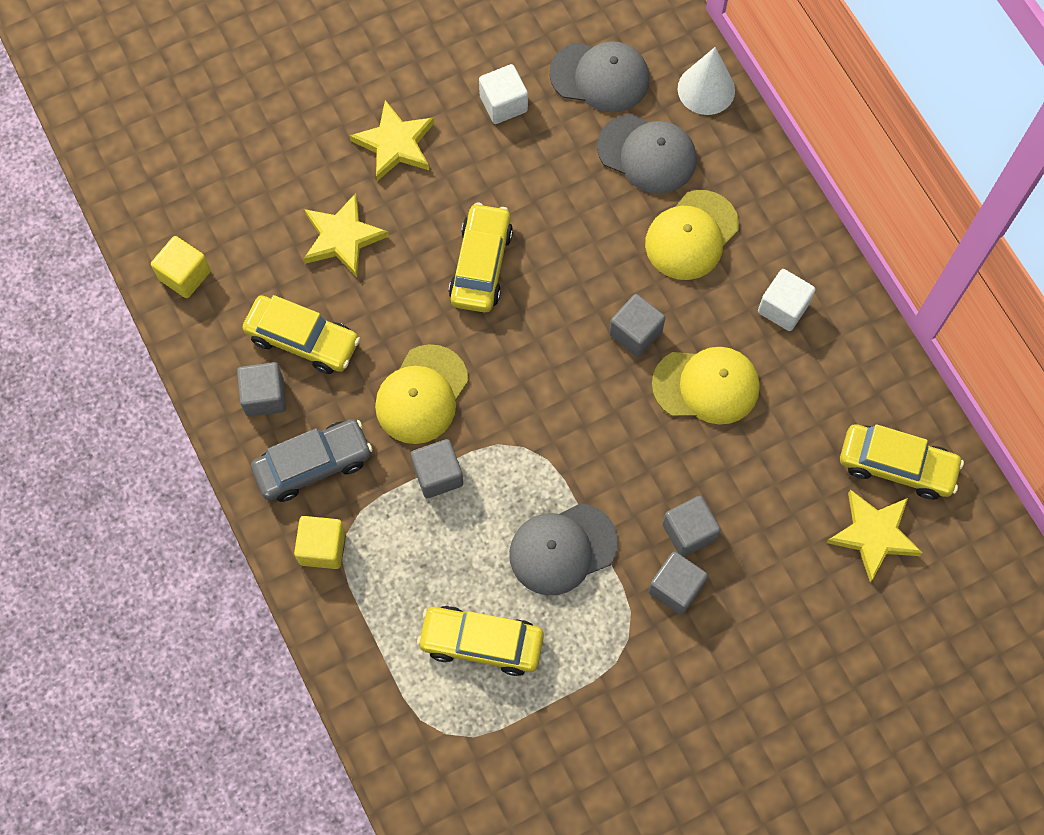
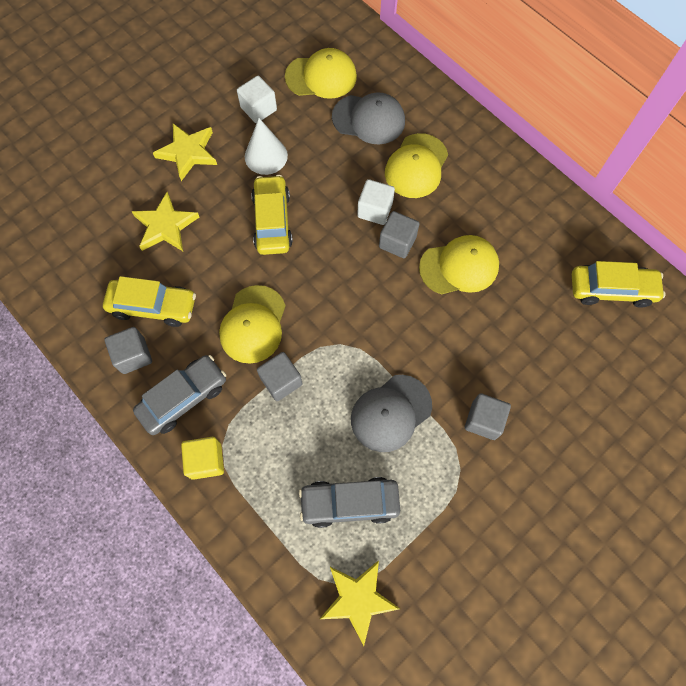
camera: 15 degrees left, 0 degrees up
(185, 275) = (52, 281): yellow cube -> none
(481, 642) = (349, 503): yellow car -> grey car
(600, 77) = (321, 76): grey cap -> yellow cap
(688, 532) = (480, 375): grey cube -> none
(706, 89) = (396, 69): white cone -> white cone (266, 156)
(783, 308) = (495, 200): white cube -> white cube (375, 210)
(873, 535) = (612, 343): yellow star -> yellow star (358, 599)

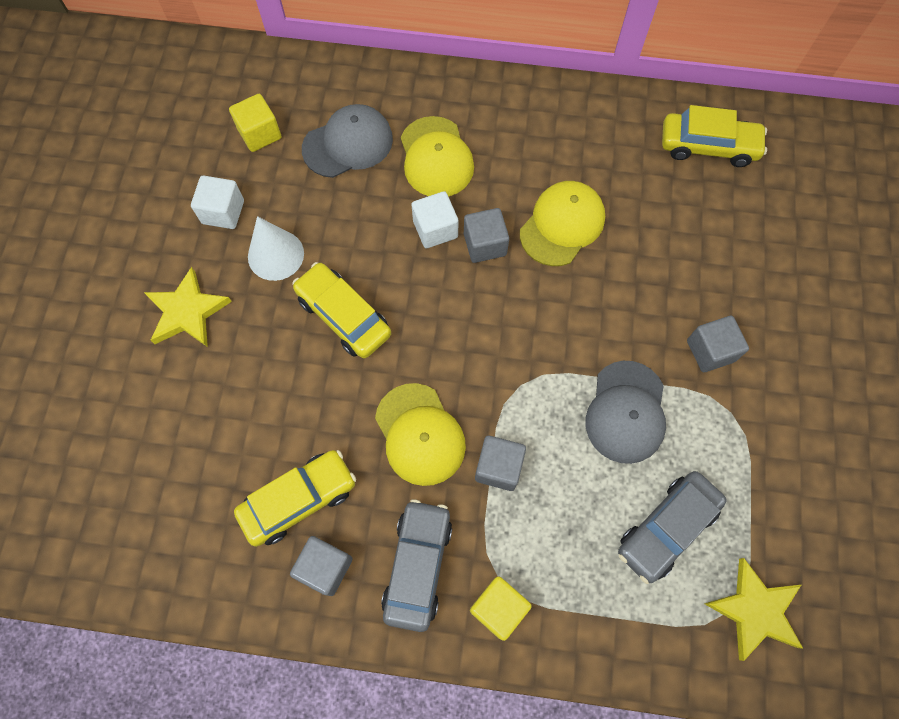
camera: 40 degrees left, 0 degrees up
(165, 226) = (234, 406): yellow star -> none
(321, 76) = (260, 134): yellow cap -> yellow cube
(611, 289) = (708, 146): yellow car -> yellow car turned 45 degrees clockwise

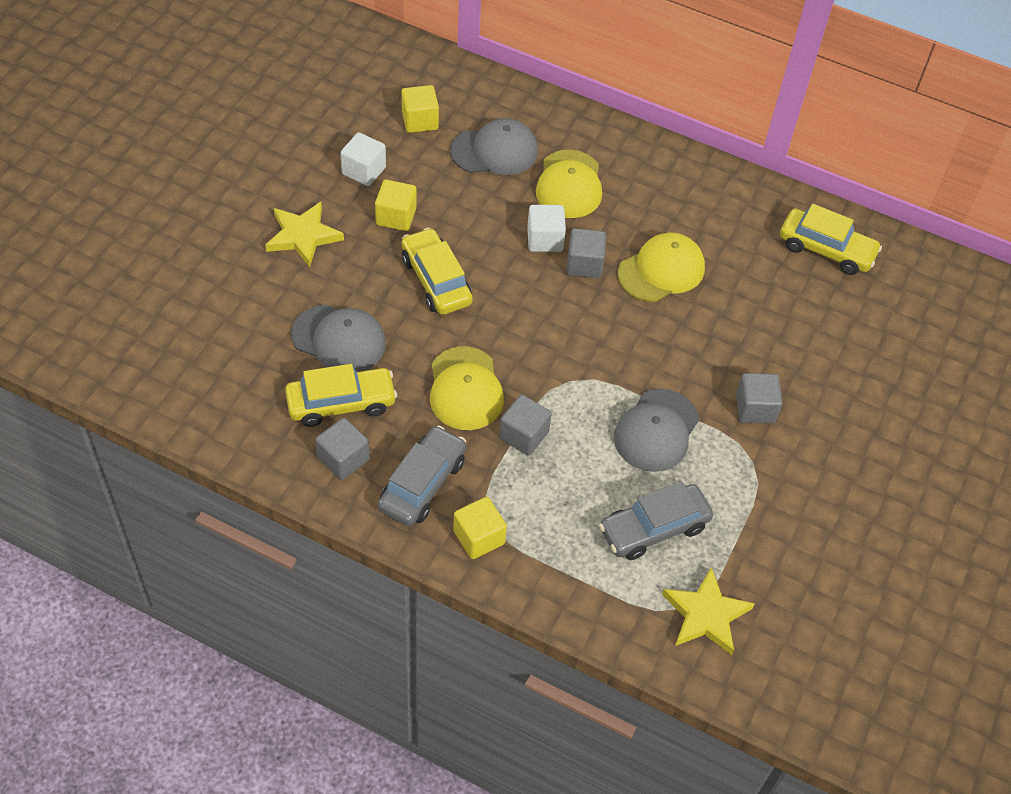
camera: 15 degrees right, 15 degrees down
(269, 423) = (339, 339): none -> grey cap
(275, 255) = (396, 216): white cone -> yellow cube

